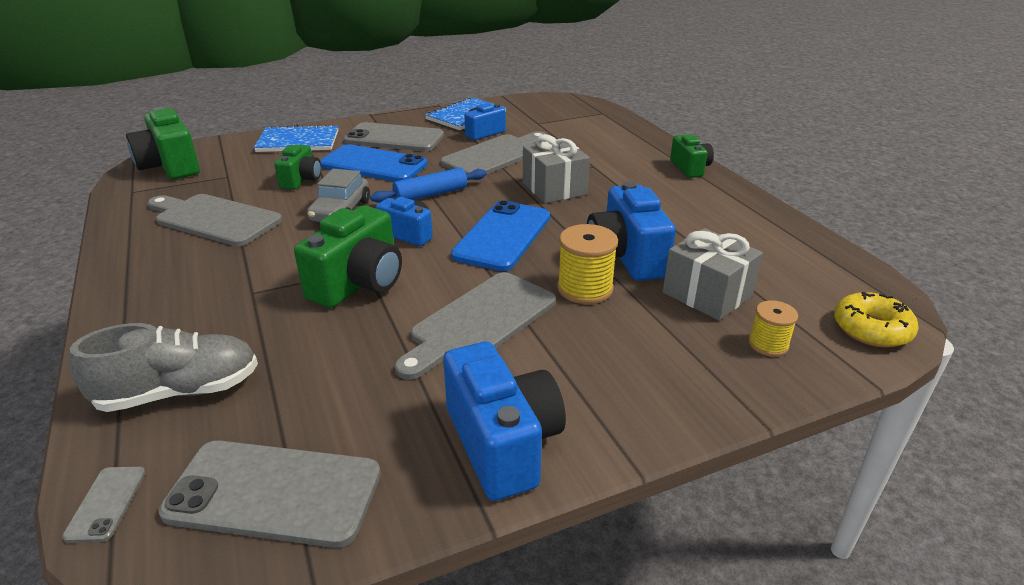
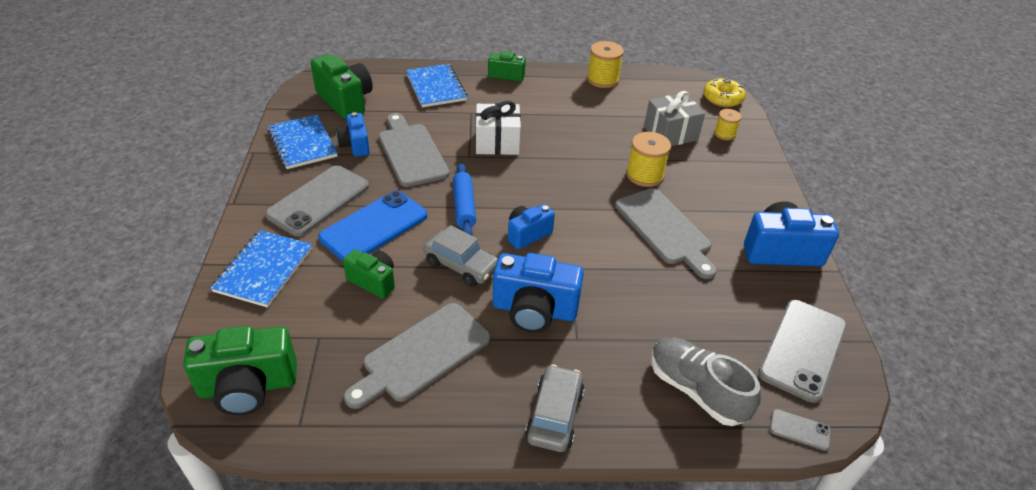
camera: 70 degrees left, 10 degrees up
(139, 299) = (554, 415): none -> grey car
(179, 391) = (696, 390): grey shoe -> grey shoe turned 45 degrees counterclockwise
(359, 283) = (591, 276): green camera -> green camera (345, 101)
(502, 236) = (558, 188): blue phone -> none
(554, 188) = (497, 142): grey gift -> white gift
(616, 142) = (436, 87): none -> blue notebook
(626, 257) = (615, 146): blue camera -> blue camera (534, 310)
(769, 223) = (602, 79): none -> yellow spool

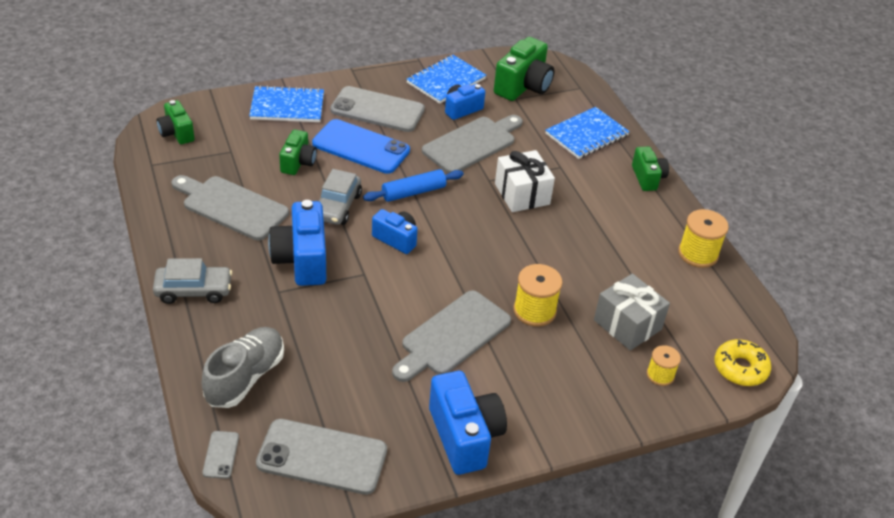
camera: 70 degrees right, 0 degrees up
(248, 387) = (176, 133): green camera -> green camera, size x0.60

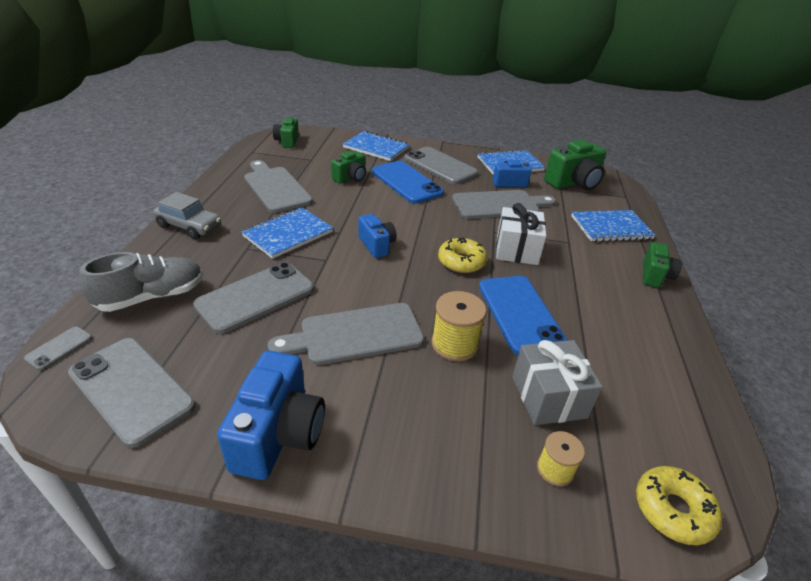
camera: 30 degrees right, 5 degrees down
(302, 260) = (288, 234): blue camera -> blue notebook
(337, 206) = (351, 210): grey car -> none
(338, 338) = (255, 297): none -> grey phone
(413, 192) = (421, 220): blue rolling pin -> none
(484, 227) = (461, 261): none -> yellow donut
(565, 261) = (520, 314): none -> blue phone
(698, 254) = (677, 358): yellow spool -> none

